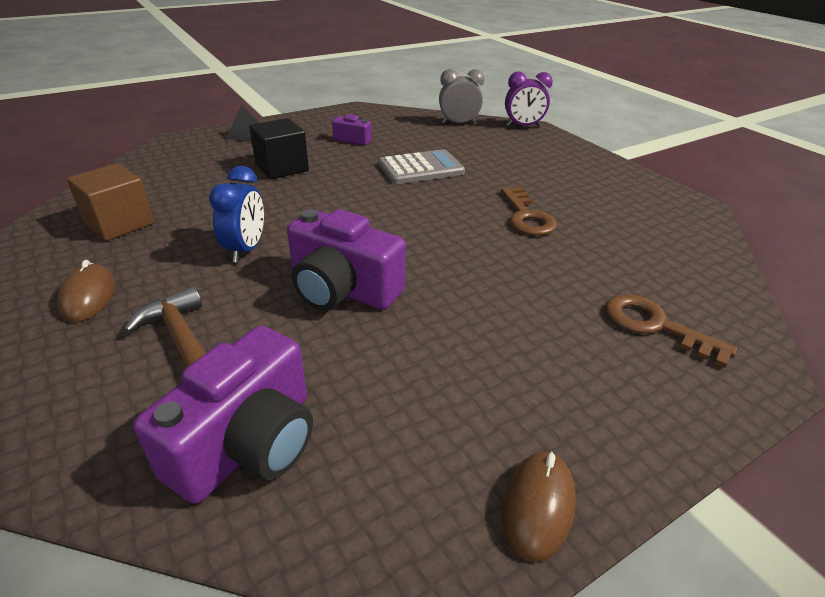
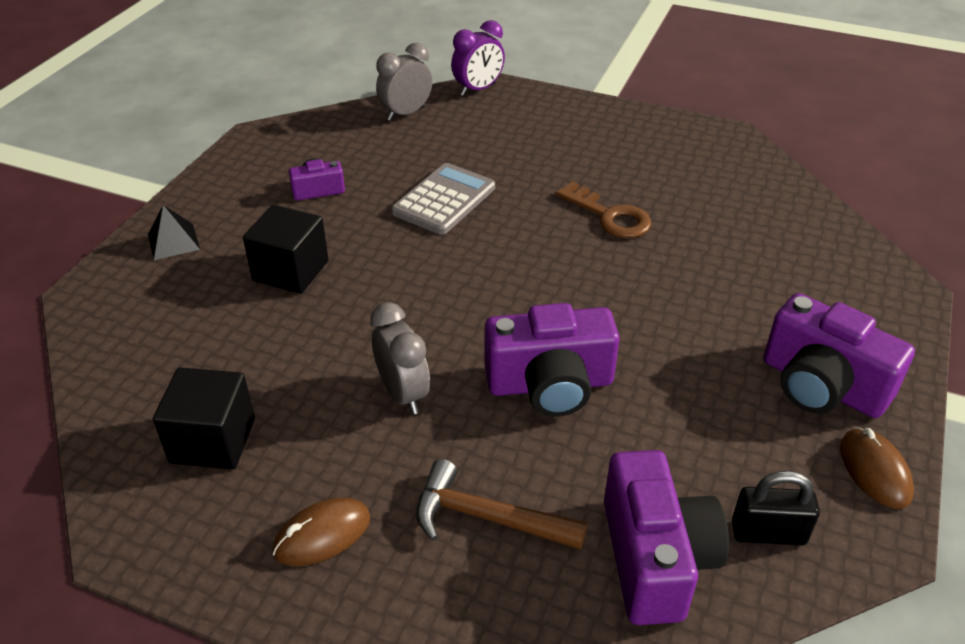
camera: 35 degrees left, 5 degrees up
(88, 296) = (322, 535): brown mouse -> brown mouse turned 75 degrees counterclockwise
(119, 223) = (213, 440): brown cube -> black cube
(246, 250) = (403, 393): blue clock -> grey clock
(363, 489) = (768, 533): none -> black padlock
(570, 405) = (821, 385): none -> purple camera
(655, 326) = (809, 283): brown key -> none

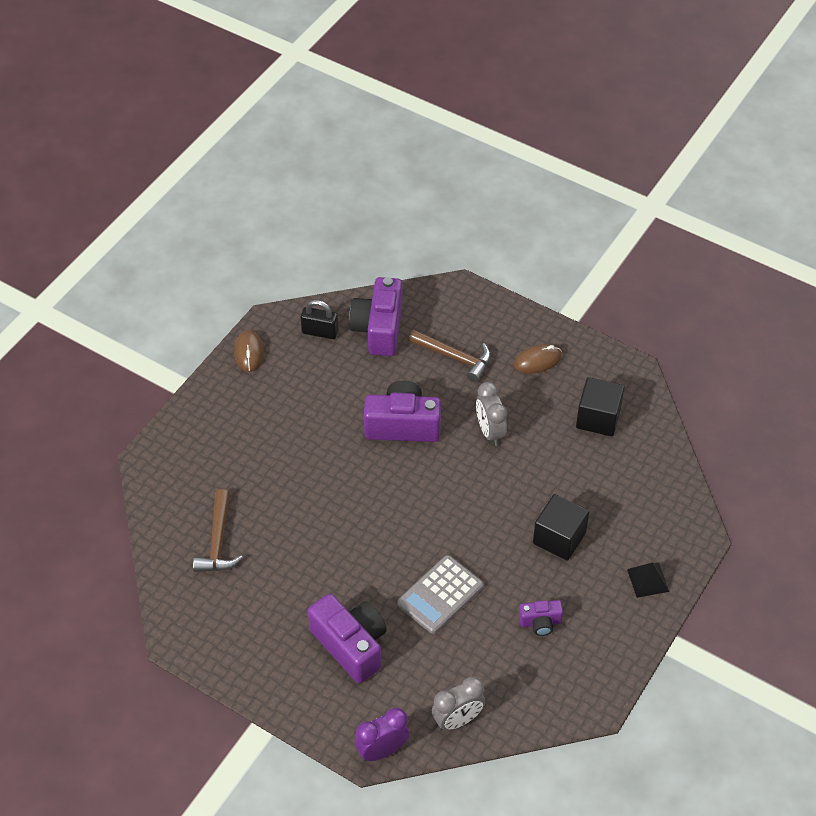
camera: 170 degrees left, 10 degrees up
(610, 216) = (317, 557): brown key -> none
(743, 217) = (218, 541): none -> brown hammer
(821, 385) = (246, 402): purple camera -> purple camera (351, 645)

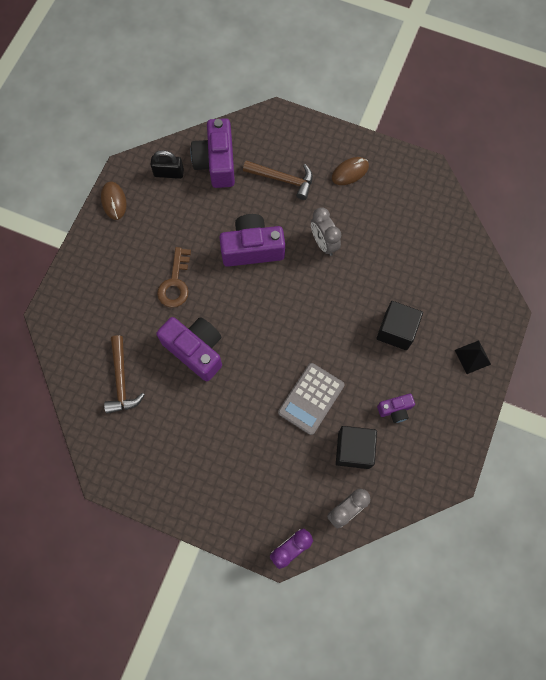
camera: 10 degrees left, 20 degrees up
(303, 448) = (175, 283): none -> brown key
(351, 645) = (247, 457): purple camera -> purple camera (195, 350)
(598, 418) = (407, 217): black cube -> black cube (354, 450)

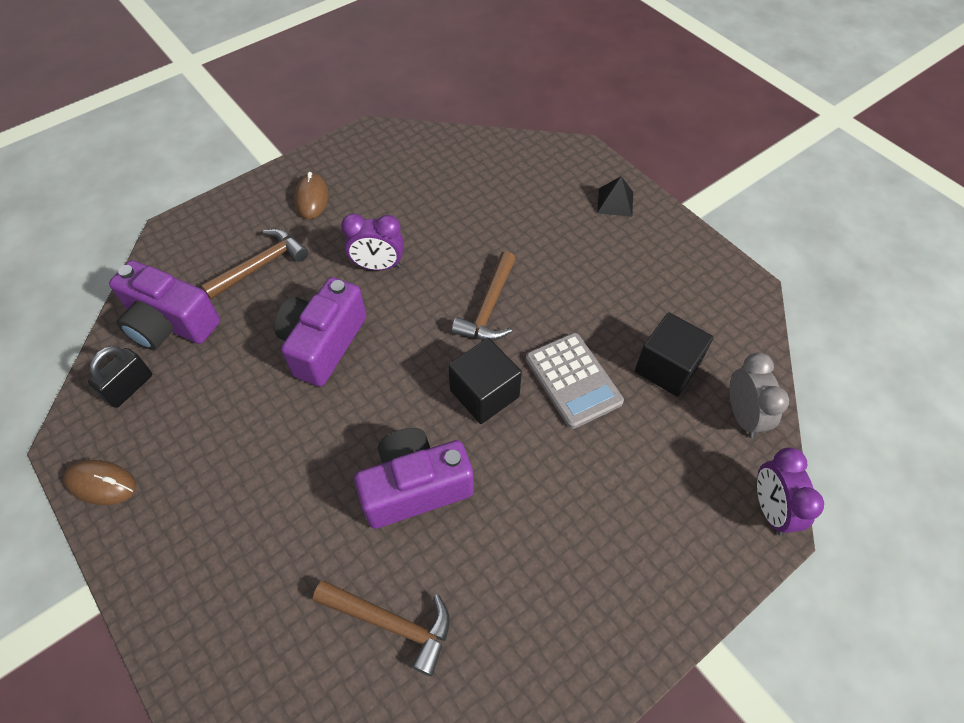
camera: 60 degrees left, 15 degrees down
(175, 283) = (296, 463): brown key -> none
(323, 243) = (378, 266): grey clock -> purple clock
(333, 323) = (489, 307): none -> brown hammer
(395, 410) = (638, 301): purple camera -> none
(396, 330) = (540, 252): black cube -> black cube (484, 393)

